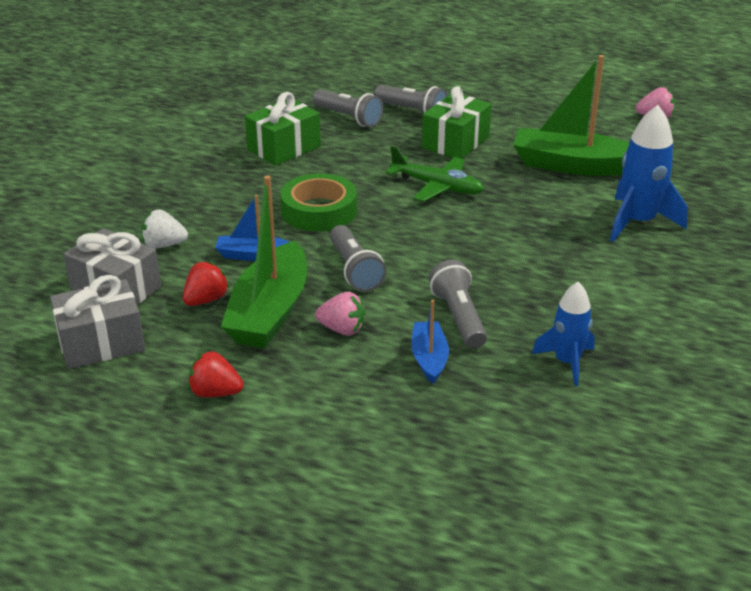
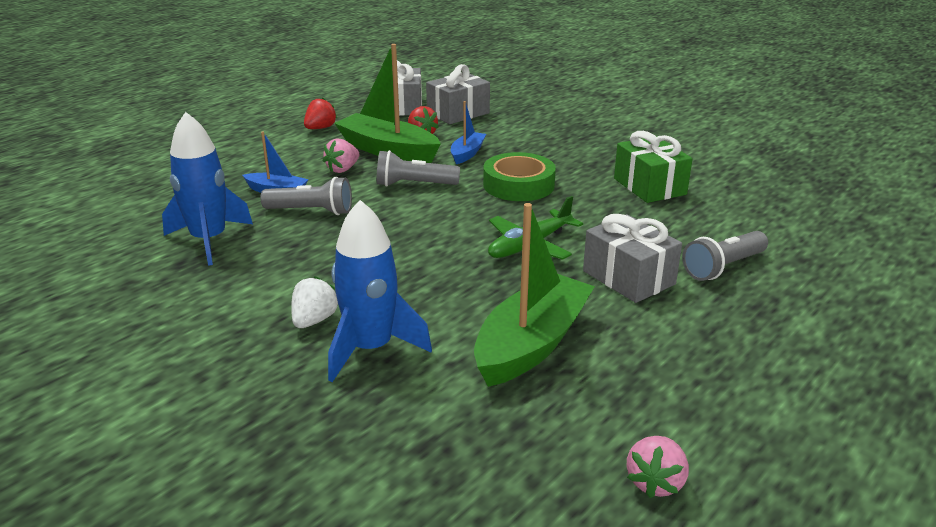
camera: 110 degrees right, 5 degrees down
(164, 245) = (504, 129): white strawberry -> white strawberry (314, 320)
(348, 118) = (713, 227): grey flashlight -> none
(455, 142) = (628, 277): green gift -> grey gift
(567, 362) = (209, 240): blue rocket -> blue rocket, size x1.56

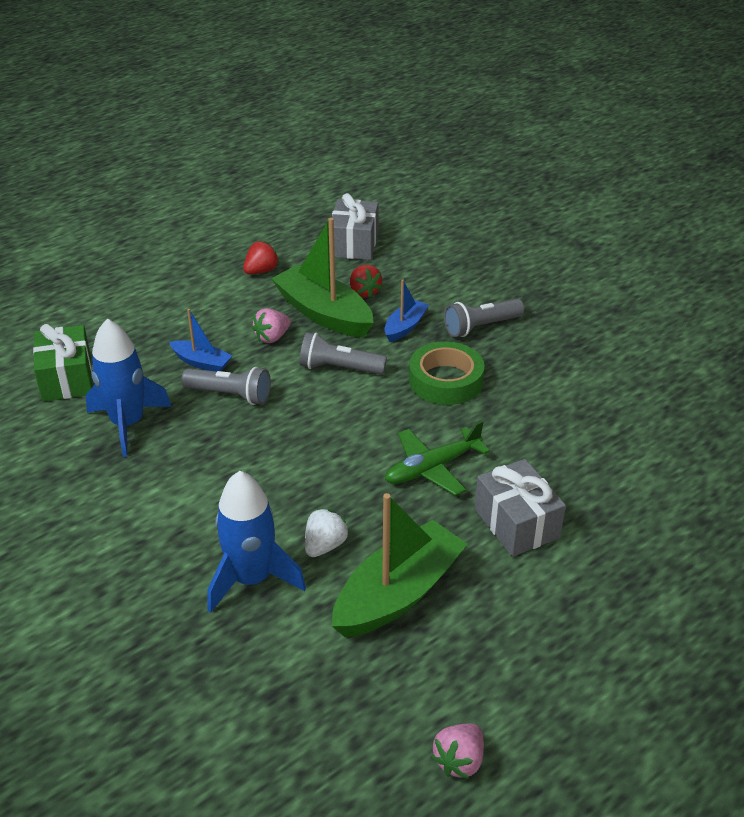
camera: 10 degrees right, 10 degrees up
(314, 320) = (207, 538): white strawberry -> white strawberry (325, 545)
(458, 113) = (412, 261): grey gift -> none
(649, 186) = (582, 398): green gift -> green gift (67, 378)
(723, 267) = (616, 522): grey flashlight -> grey flashlight (481, 327)

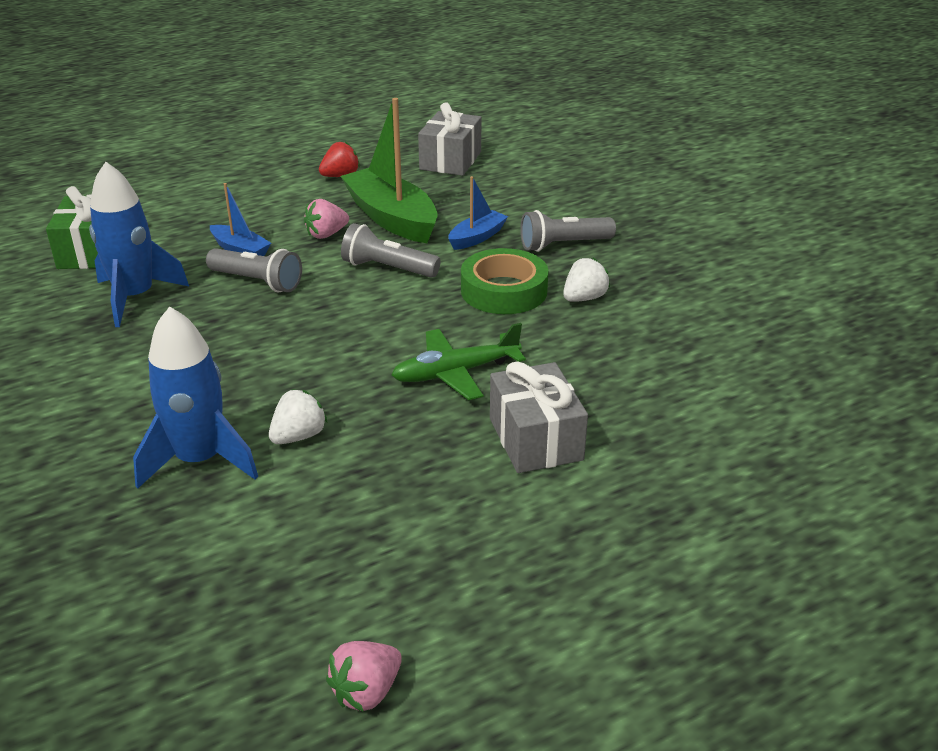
camera: 10 degrees right, 5 degrees down
(364, 292) = (444, 203): red strawberry -> none
(398, 593) = (364, 496): green boat -> none
(514, 380) = (584, 298): none -> white strawberry

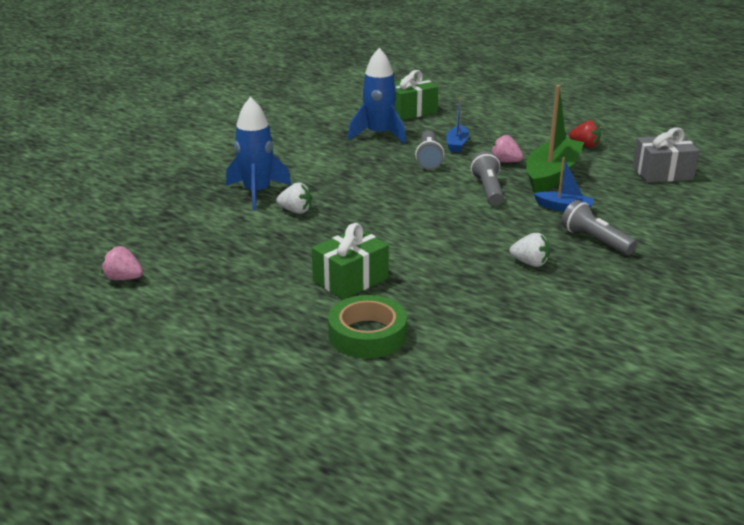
camera: 65 degrees right, 5 degrees down
(456, 373) = (395, 239): green plane -> none
(504, 291) = (506, 233): green tape -> green tape (367, 334)
(535, 439) = (350, 279): grey gift -> green gift

